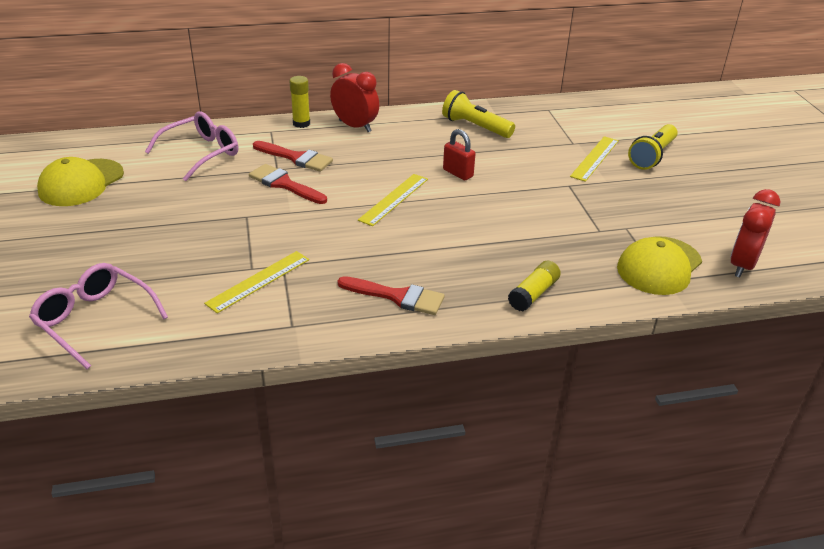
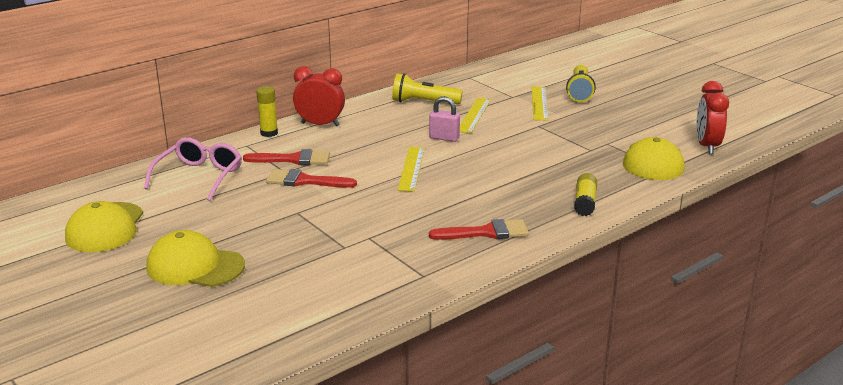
camera: 25 degrees left, 10 degrees down
(94, 320) = (245, 322): pink glasses -> none
(111, 246) = (195, 266): none -> yellow cap
(258, 281) = (360, 254): yellow ruler -> yellow ruler (474, 115)
(458, 173) = (444, 138): red padlock -> pink padlock

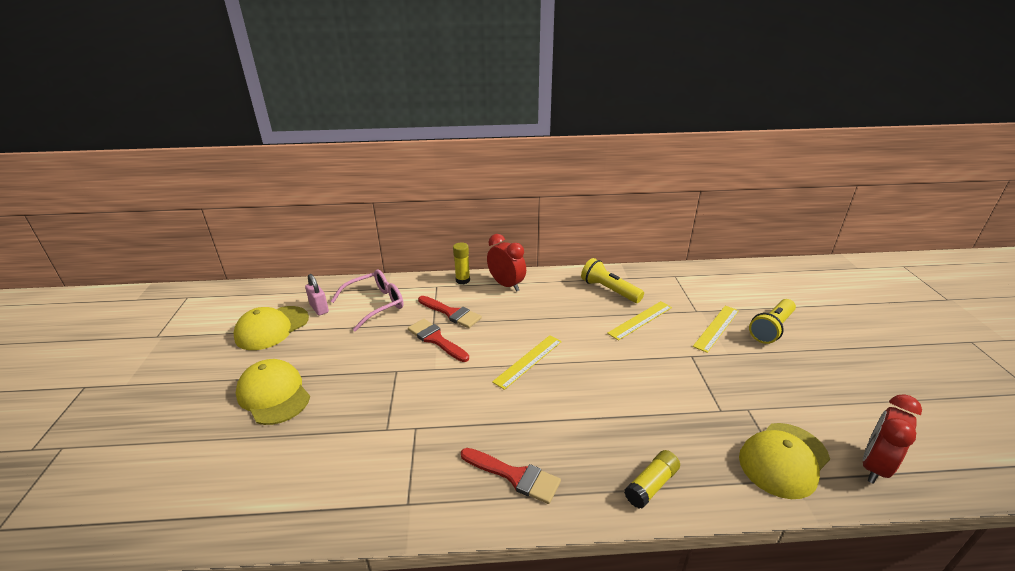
camera: 35 degrees right, 5 degrees up
(444, 138) = (589, 337): pink padlock -> pink padlock (319, 308)

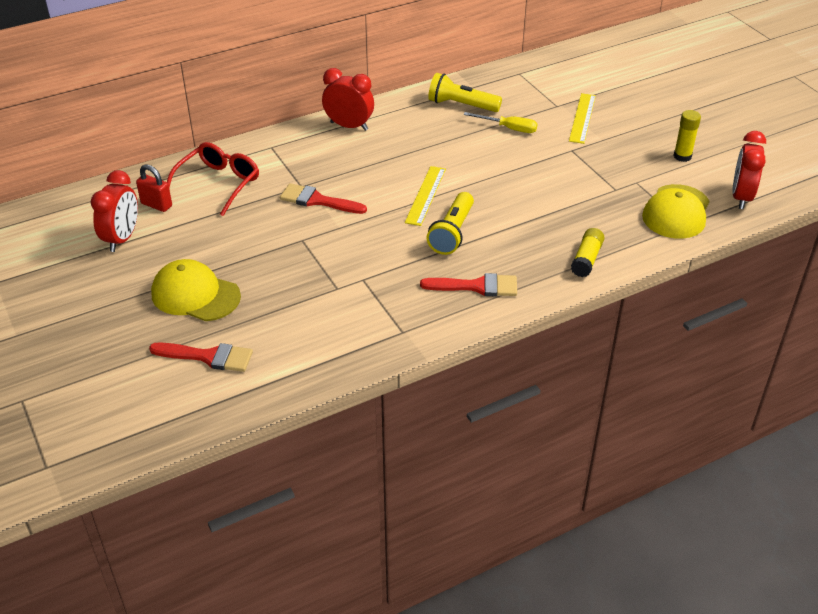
camera: 25 degrees left, 10 degrees up
(272, 328) = (122, 238): yellow cap -> red clock
(319, 308) = (156, 205): pink padlock -> red padlock
(375, 304) = (219, 183): pink glasses -> red glasses
(451, 313) = (313, 171): red brush -> red brush (208, 357)
(462, 280) = (296, 133): yellow glue stick -> yellow glue stick (682, 156)
(640, 320) = (508, 128): yellow ruler -> yellow screwdriver
(771, 329) = (631, 106): yellow flashlight -> yellow flashlight (452, 233)

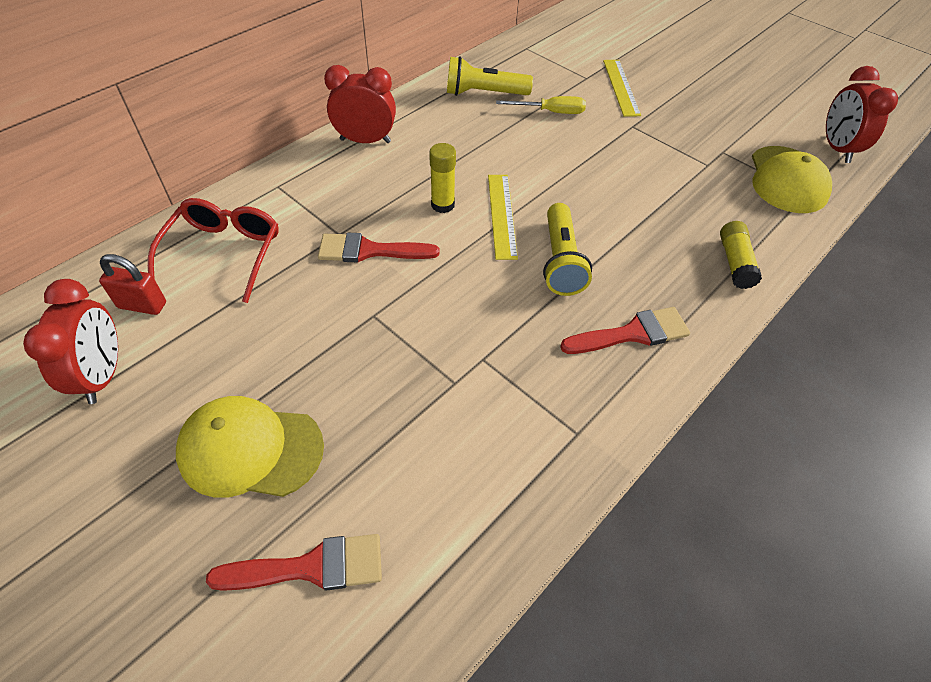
camera: 20 degrees left, 10 degrees up
(682, 156) = (748, 113): yellow glue stick -> yellow glue stick (443, 205)

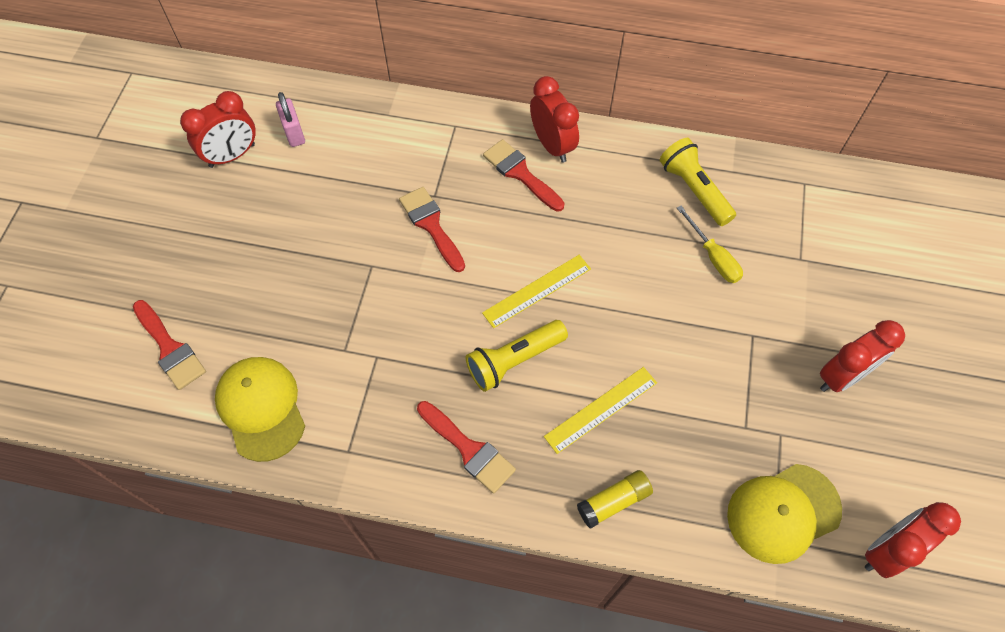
camera: 60 degrees right, 10 degrees up
(142, 305) = (294, 133): red padlock -> pink padlock
(224, 253) = (367, 142): red glasses -> none
(250, 449) = (226, 267): yellow cap -> yellow cap (261, 408)
(373, 171) = (520, 173): none -> red brush
(443, 205) = (517, 243): yellow glue stick -> none
(620, 87) = (812, 296): yellow ruler -> yellow ruler (601, 409)
(693, 105) = (842, 376): none -> red clock

